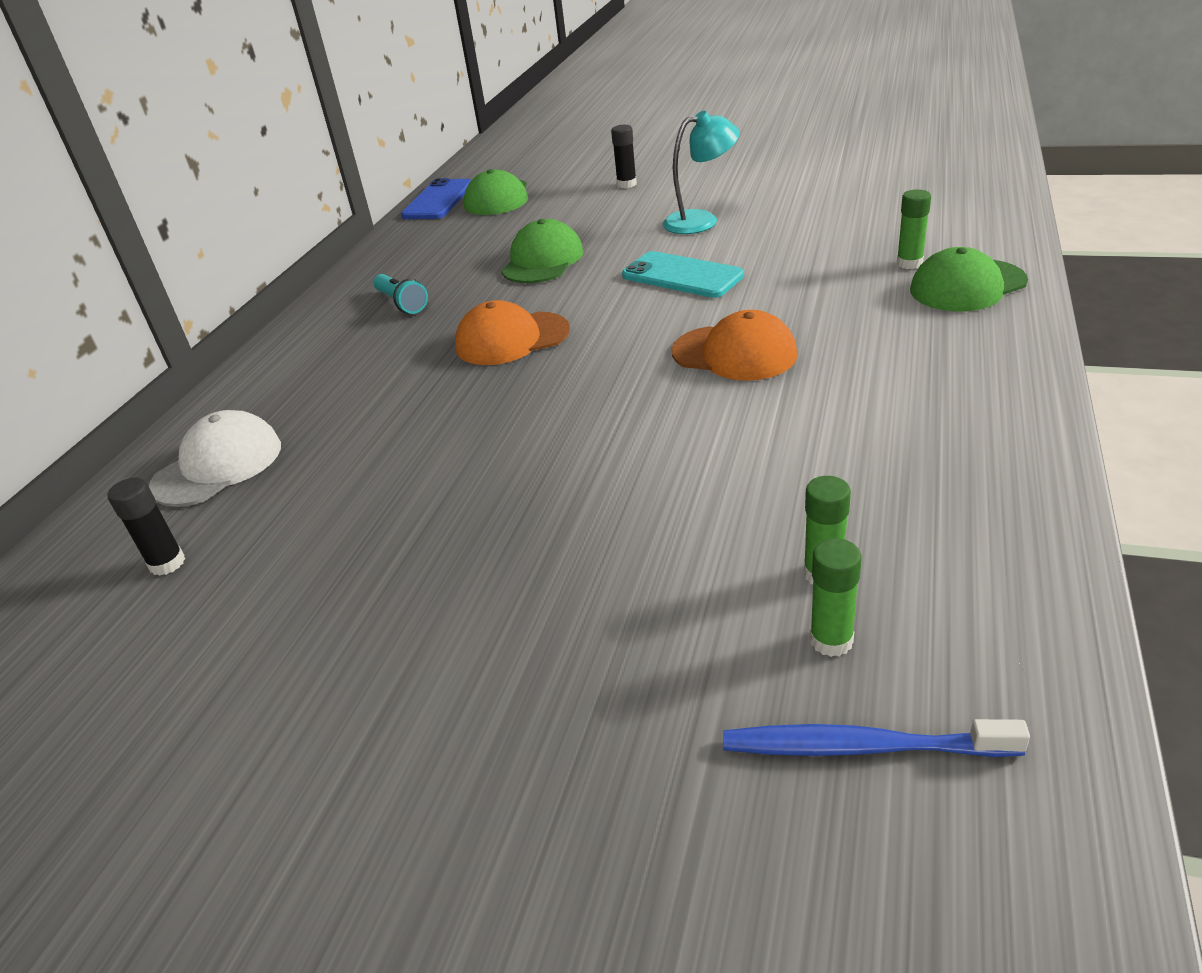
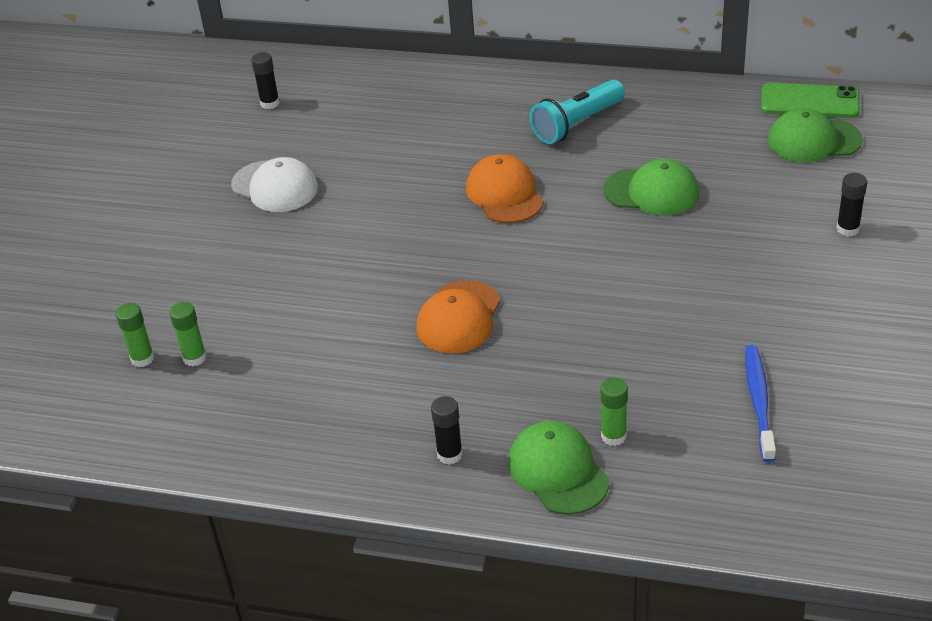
camera: 85 degrees right, 5 degrees up
(218, 466) = (361, 94): white cap -> white cap (275, 187)
(402, 303) = (577, 124): turquoise flashlight -> turquoise flashlight, size x1.57
(438, 200) = (809, 101): blue phone -> green phone
(682, 276) = (607, 282): turquoise phone -> none
(701, 220) = (737, 290): turquoise lamp -> none
(861, 747) = (72, 366): blue toothbrush -> blue toothbrush (759, 401)
(964, 344) = (449, 454): none -> black glue stick

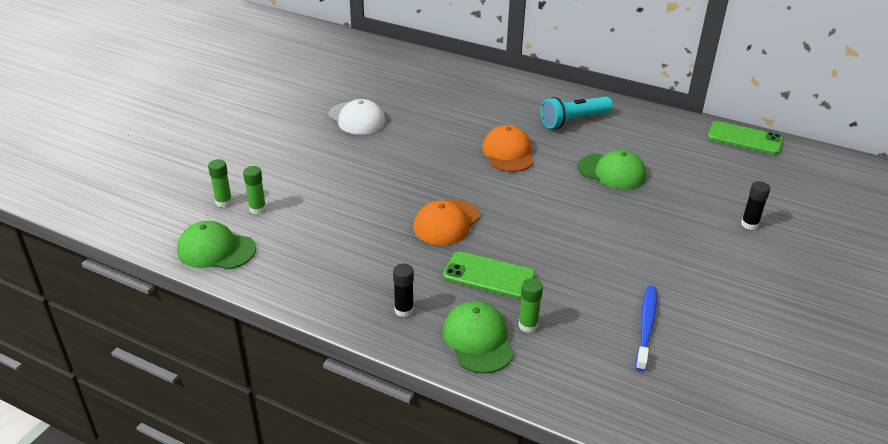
camera: 10 degrees right, 5 degrees down
(270, 103) = (375, 71): black glue stick -> none
(541, 380) = (488, 276): none -> green phone
(813, 140) = (740, 163): green cap -> green cap (216, 250)

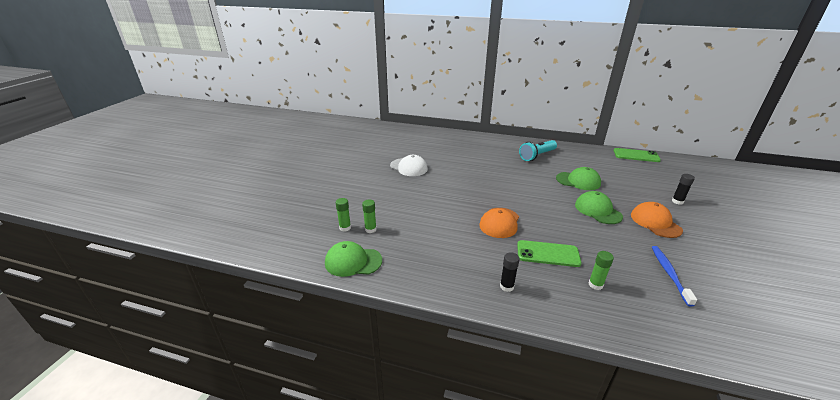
camera: 10 degrees left, 5 degrees down
(478, 340) = (570, 301): green cap -> green cap (598, 210)
(508, 153) = (511, 177): orange cap -> orange cap (655, 222)

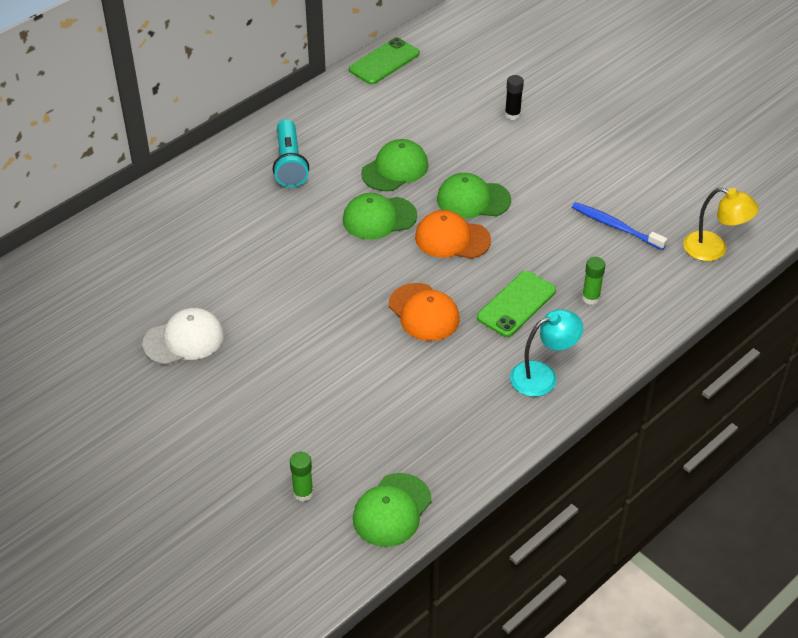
camera: 60 degrees left, 15 degrees up
(370, 229) = (331, 463): green glue stick -> none
(506, 286) = (542, 376): black glue stick -> turquoise lamp
(541, 188) = (379, 218): none -> green cap
(655, 222) = (533, 167): orange cap -> orange cap (452, 239)
(736, 338) = (714, 249): none -> yellow lamp

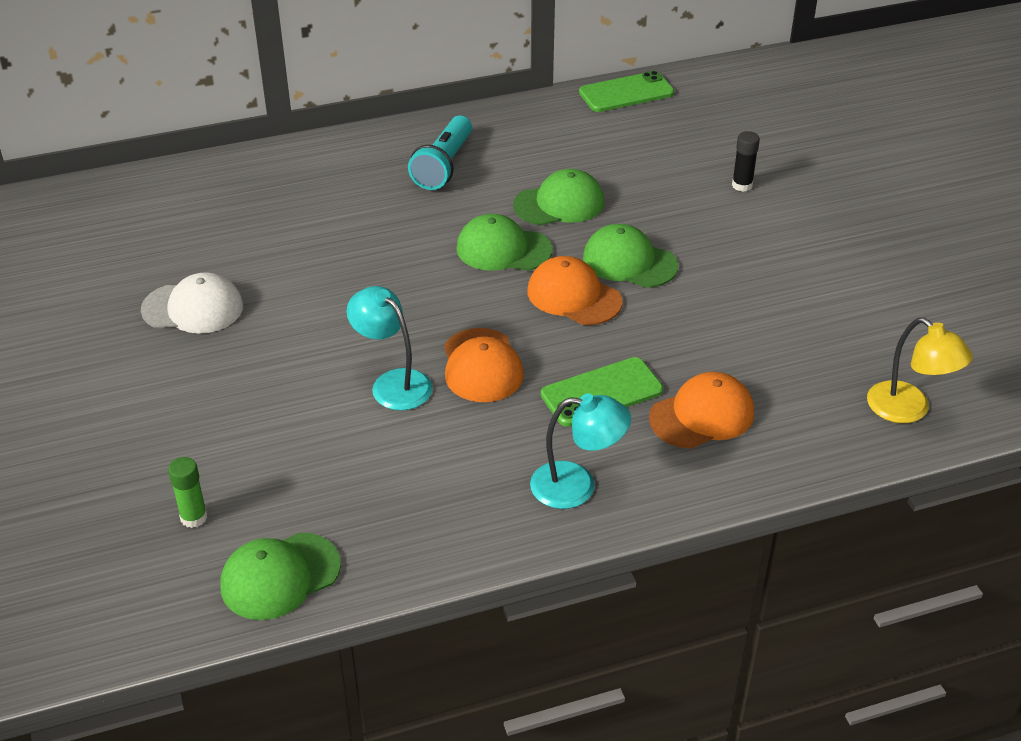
camera: 25 degrees right, 5 degrees down
(371, 346) = (393, 383): none -> turquoise lamp
(590, 298) = (702, 415): green glue stick -> orange cap
(615, 226) = (791, 343): blue toothbrush -> none

